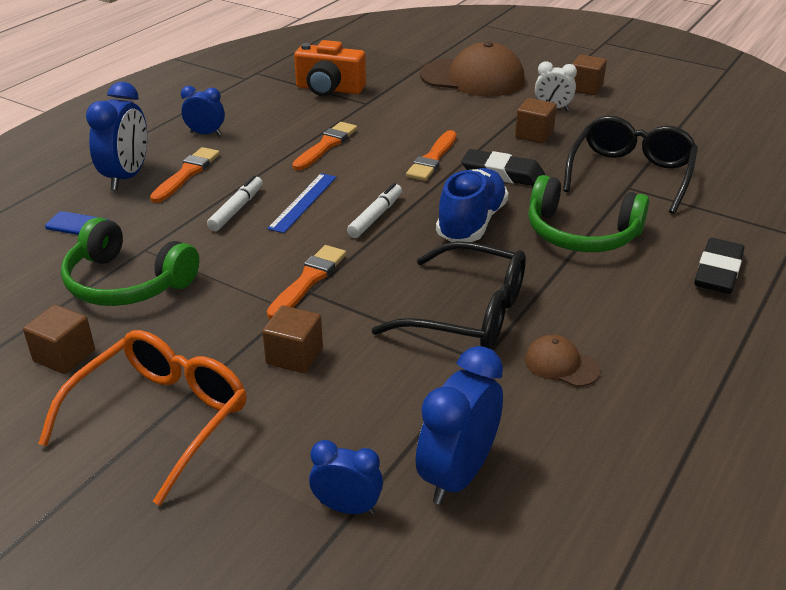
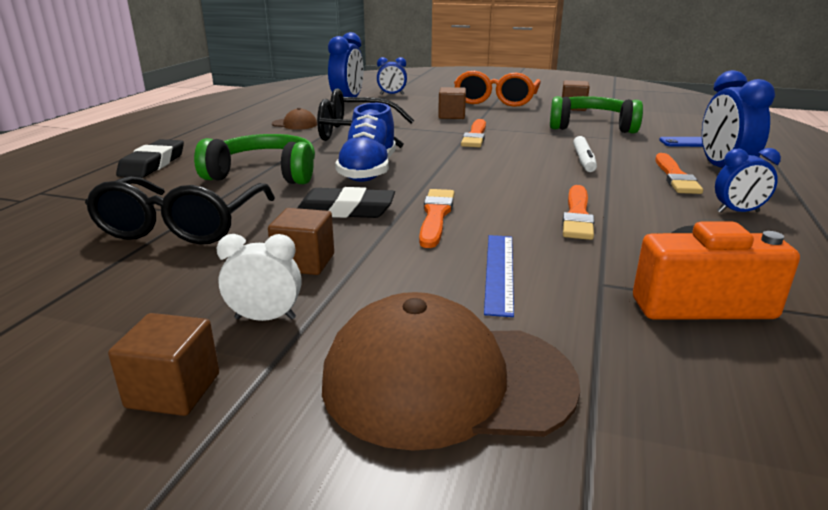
camera: 165 degrees right, 10 degrees down
(303, 202) = (533, 169): blue ruler -> blue ruler (499, 272)
(375, 216) = (458, 167): white marker -> none

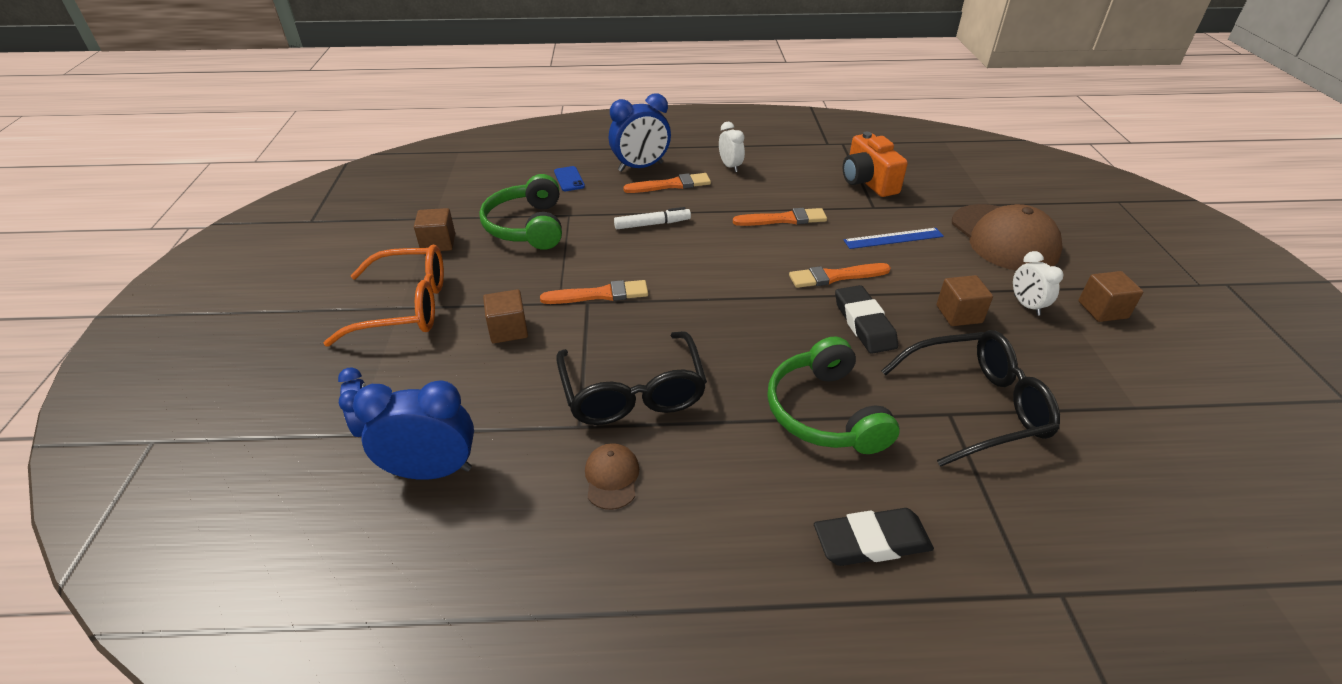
camera: 110 degrees left, 15 degrees up
(368, 171) = (764, 339): blue shoe -> none
(738, 212) = (730, 166): blue clock -> white clock

